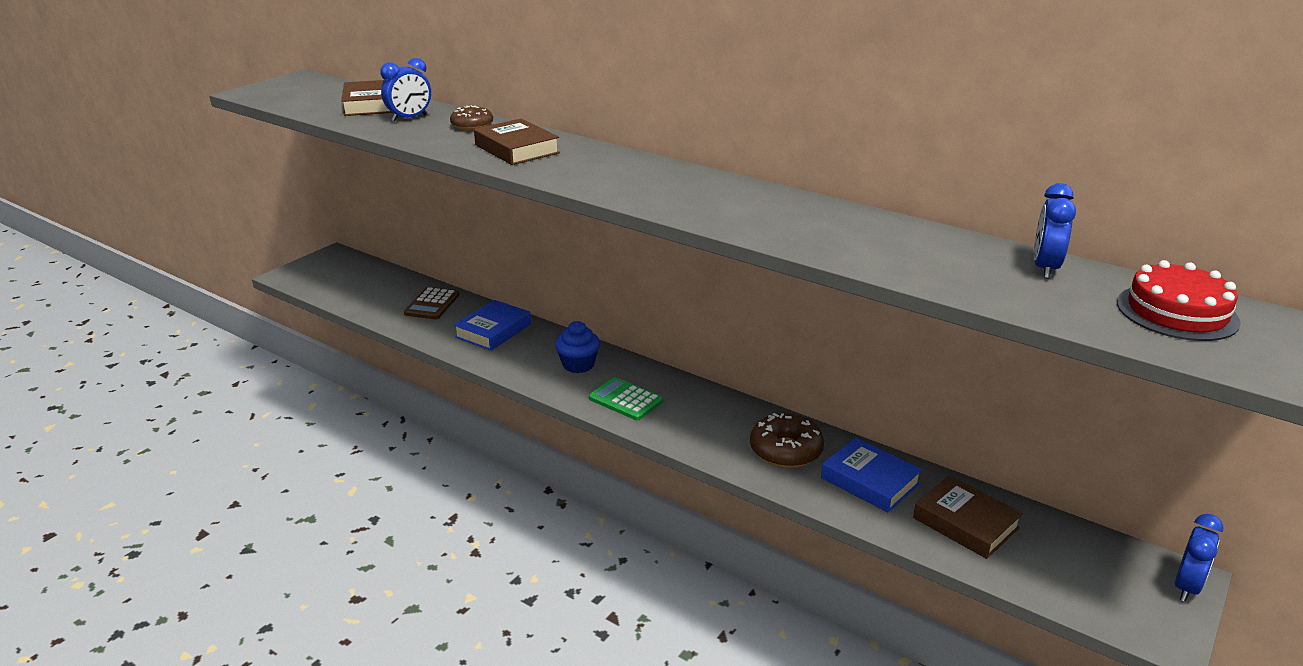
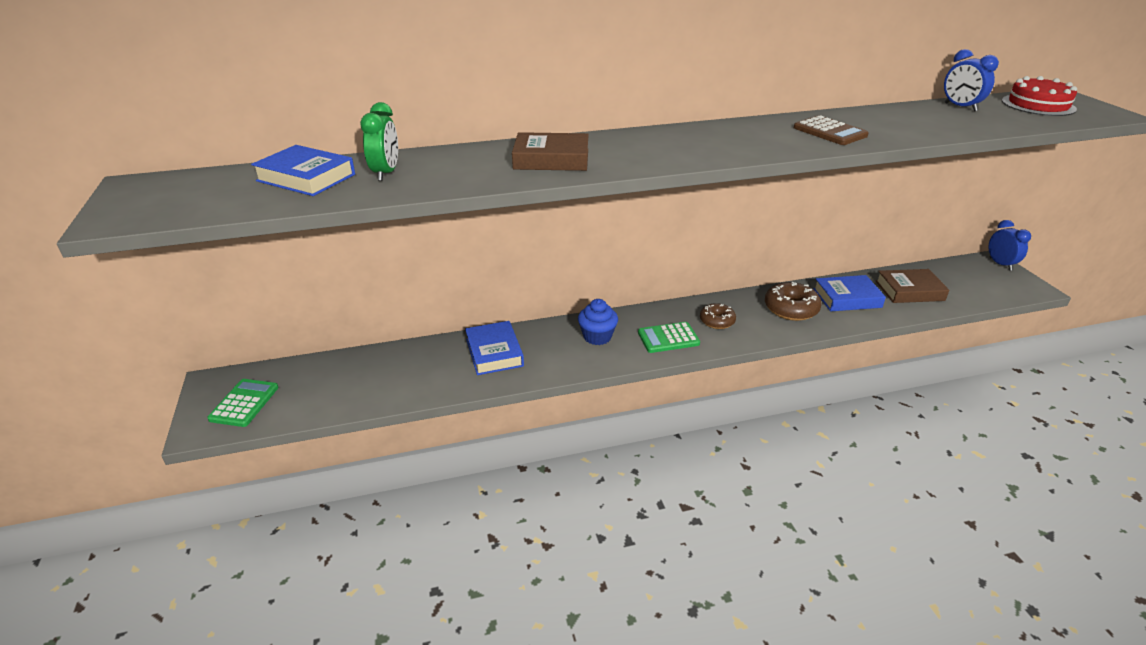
camera: 50 degrees left, 5 degrees up
(325, 275) = (244, 403): none -> green calculator
(370, 104) = (306, 177): brown book -> blue book
(409, 118) = (386, 173): blue clock -> green clock
(432, 304) = (404, 364): brown calculator -> brown calculator (830, 132)
(472, 126) = (460, 158): brown donut -> brown donut (717, 321)

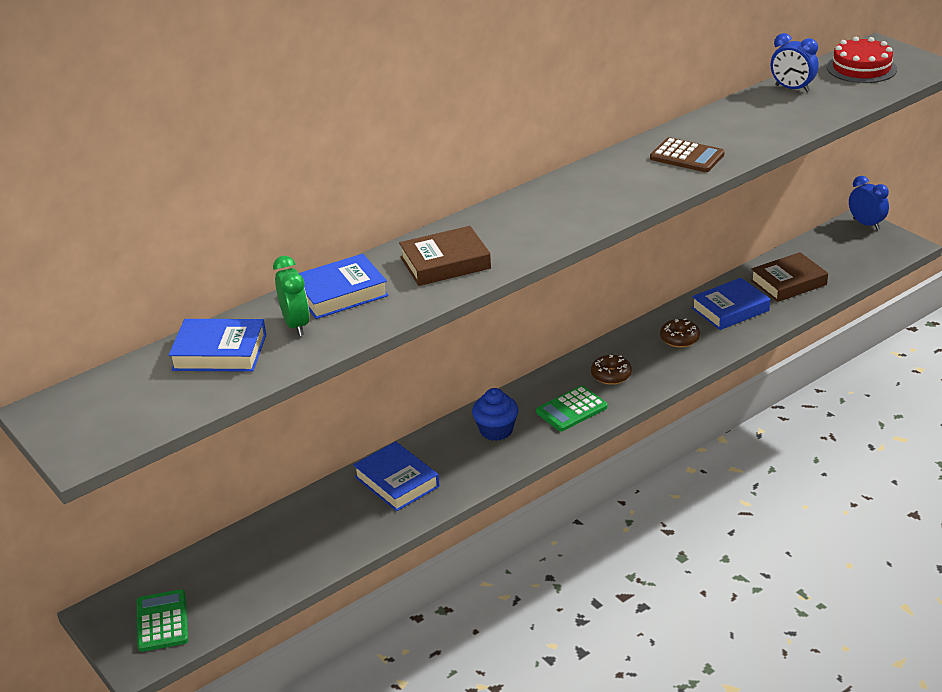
camera: 20 degrees left, 0 degrees up
(445, 161) = (340, 293): none -> blue book
(791, 309) = (679, 339): brown donut -> brown donut, size x0.64

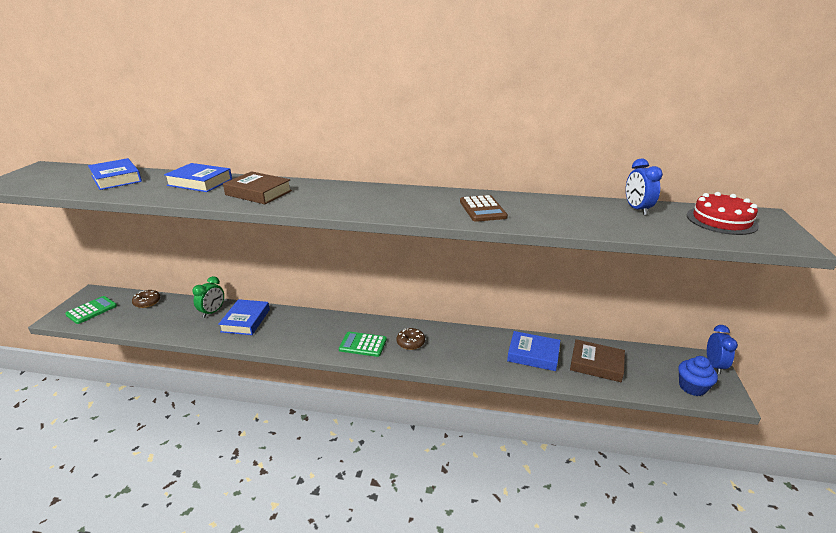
camera: 45 degrees right, 5 degrees down
(296, 325) = (157, 184): green clock -> green clock (212, 312)
(496, 430) = (318, 329): blue cupcake -> blue cupcake (692, 387)
(679, 339) = (477, 350): brown donut -> brown donut (147, 302)

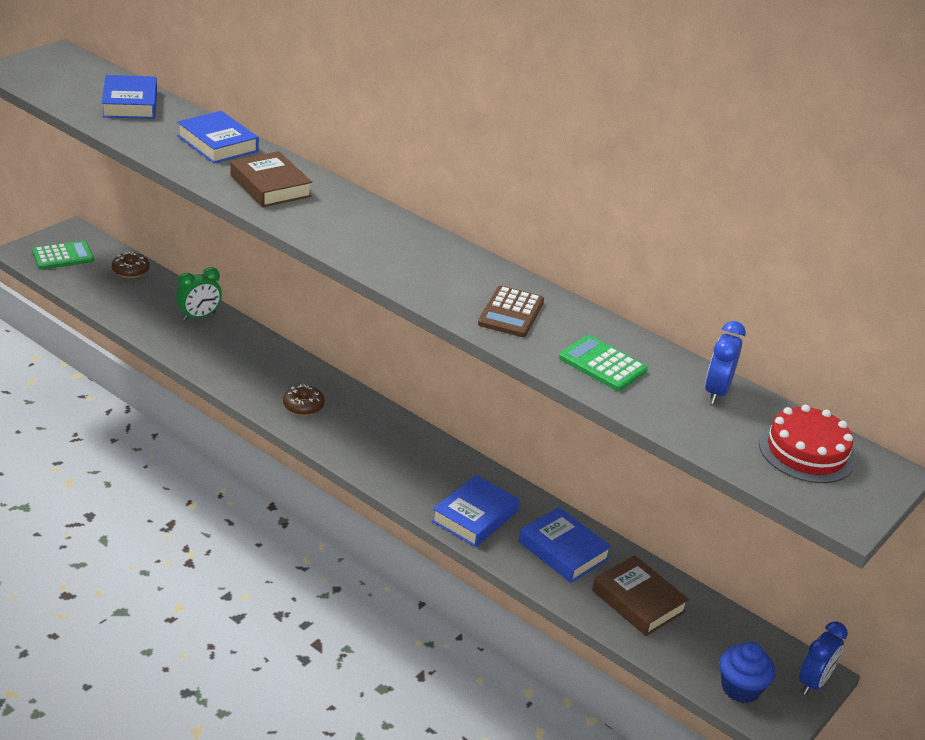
camera: 25 degrees right, 5 degrees up
(246, 320) = (231, 345): blue book -> blue book (475, 516)
(363, 345) = (350, 439): green calculator -> green calculator (602, 364)
(410, 342) = (414, 463): brown donut -> brown donut (303, 406)

